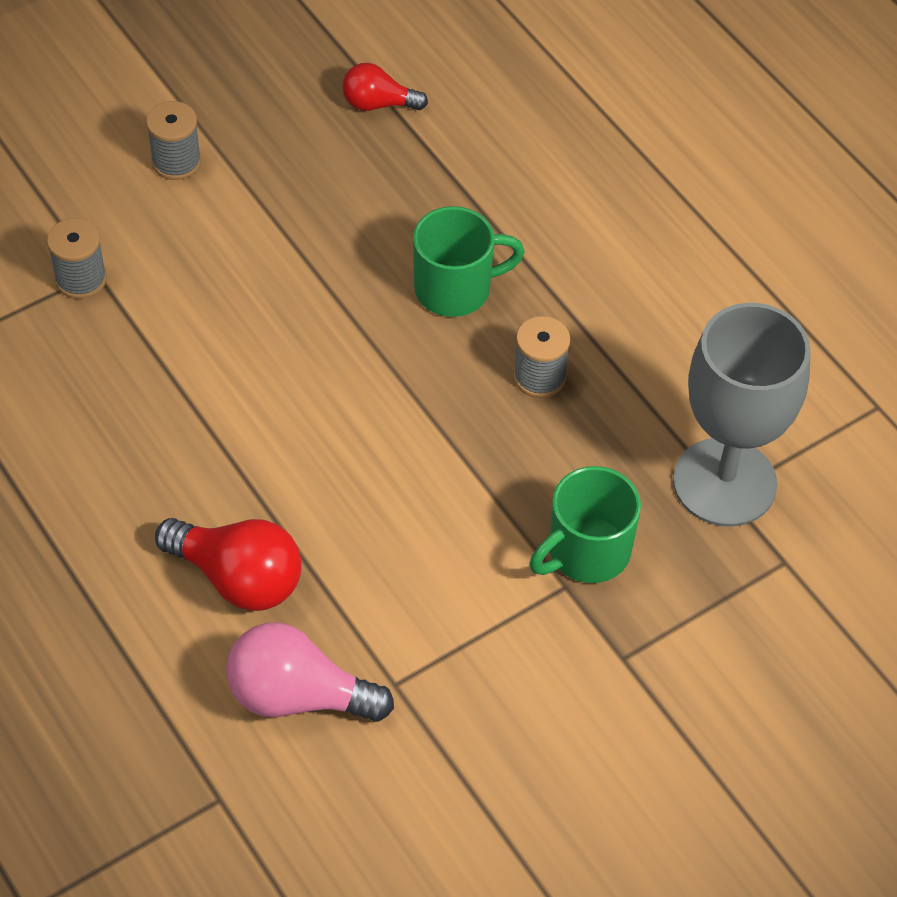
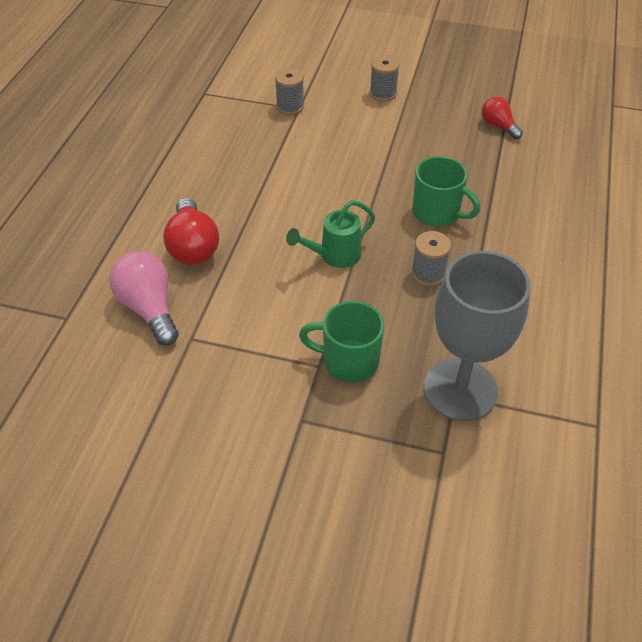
camera: 50 degrees right, 5 degrees down
(414, 443) = (335, 255): none -> green watering can

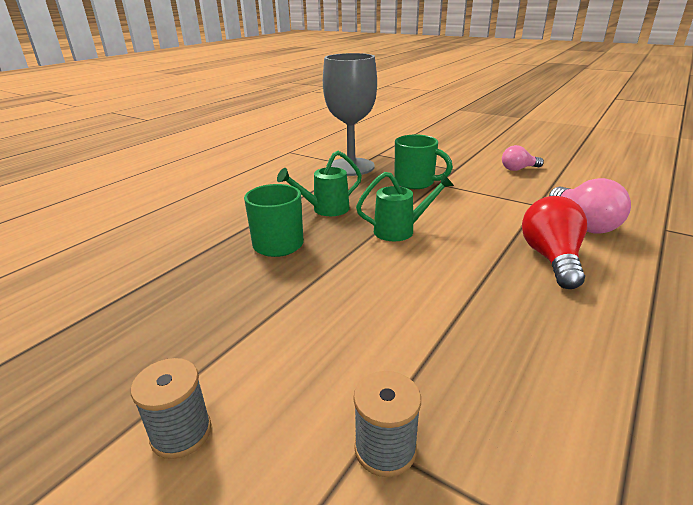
camera: 160 degrees left, 20 degrees down
(204, 443) = (518, 169): none -> pink light bulb
(428, 274) = (325, 209): grey spool -> green watering can
(498, 126) = (91, 319): red light bulb -> none

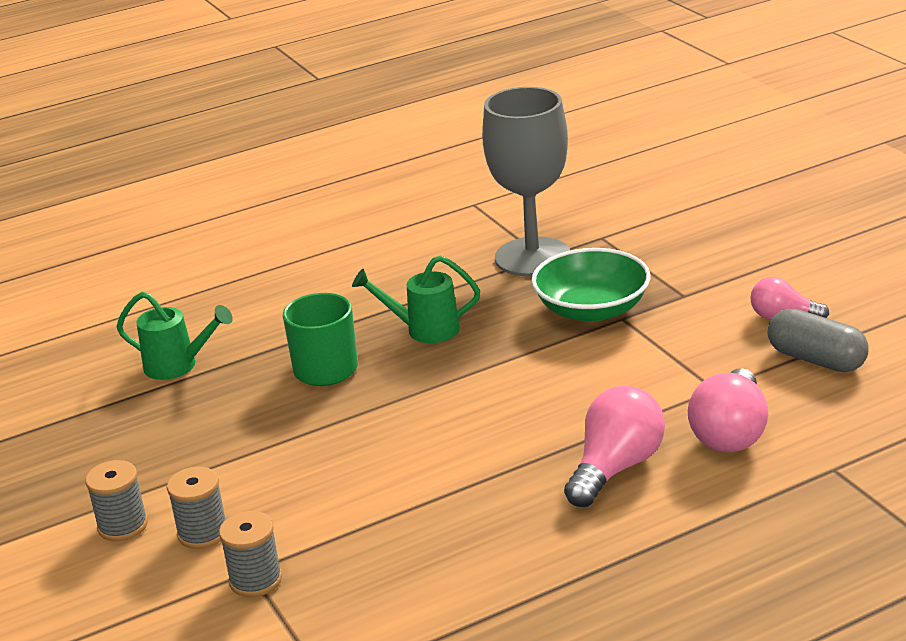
camera: 30 degrees right, 0 degrees up
(281, 411) = (203, 533): none -> grey spool
(400, 230) = (482, 384): green watering can -> green watering can (177, 366)
(415, 182) = (592, 309): green mug -> green bowl
(551, 258) = (615, 468): red light bulb -> pink light bulb
(564, 182) = (816, 359): none -> grey capsule

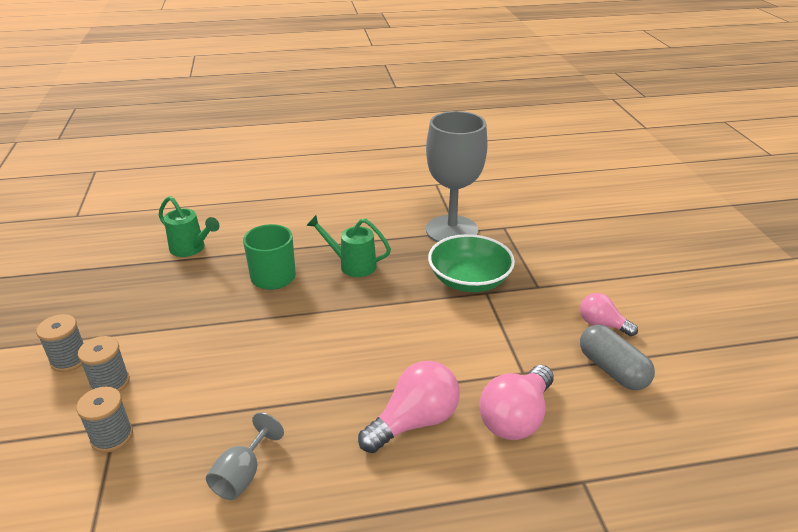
camera: 15 degrees right, 5 degrees up
(448, 568) = (242, 475): none -> grey goblet

